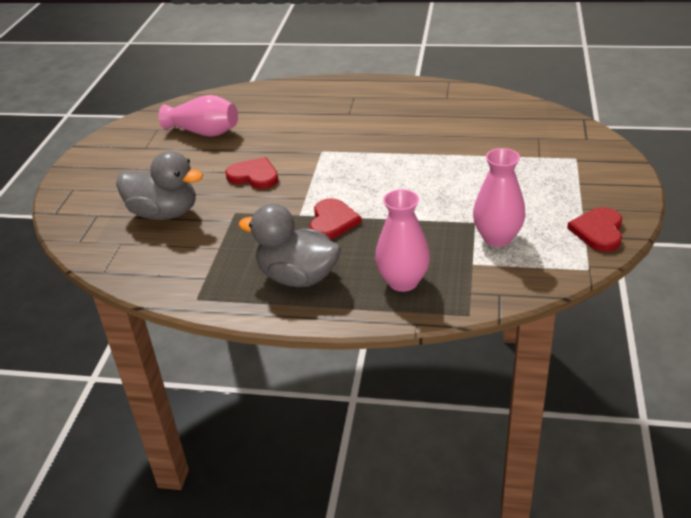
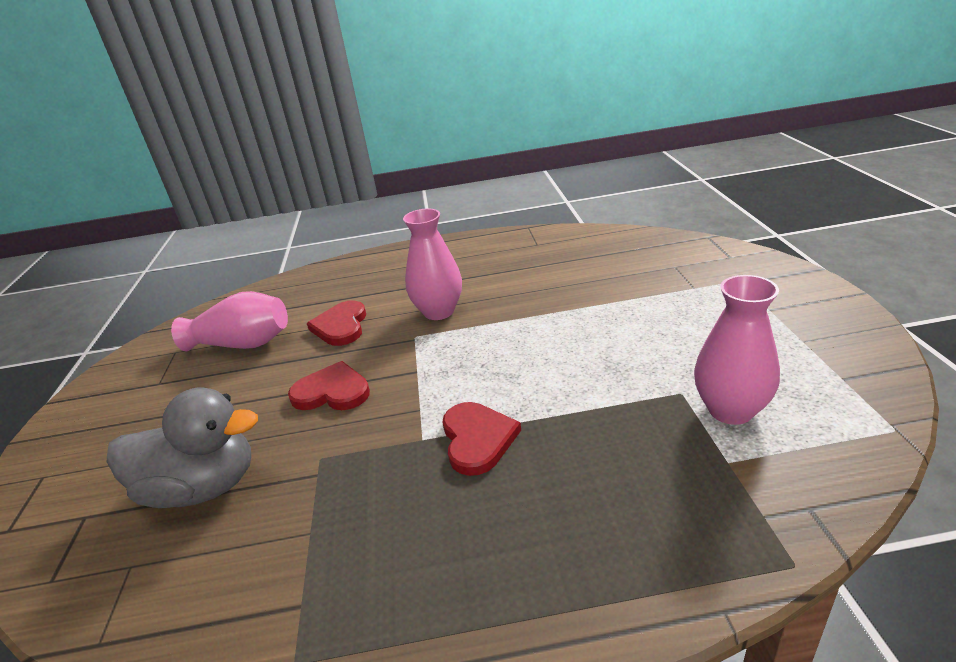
camera: 15 degrees left, 5 degrees down
(297, 277) = (466, 561): grey duck -> none
(403, 282) = (645, 524): pink vase -> pink vase (439, 311)
(598, 231) = (853, 368): red heart -> red heart (341, 326)

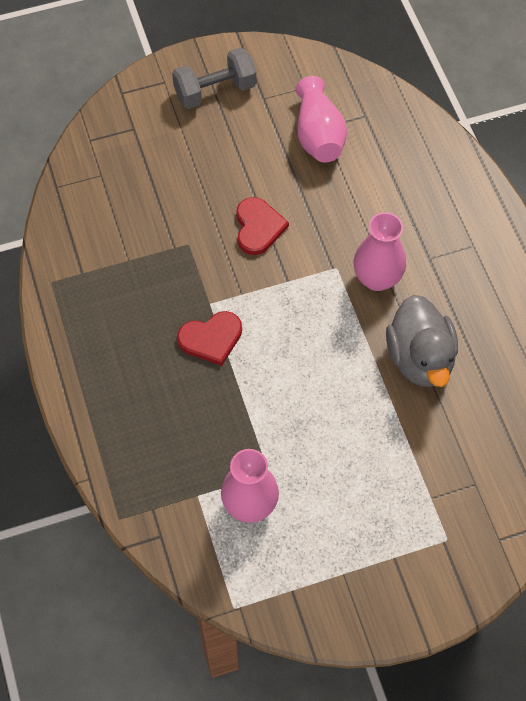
camera: 75 degrees right, 30 degrees up
(108, 424) = (215, 91): none -> grey dumbbell
(203, 487) = (160, 184): grey duck -> grey duck (420, 358)
(341, 326) = (349, 203): red heart -> none

